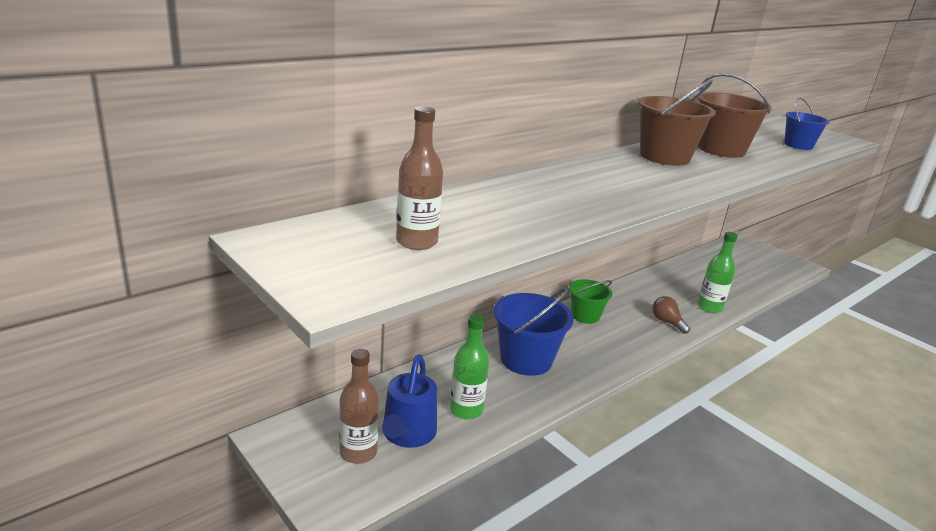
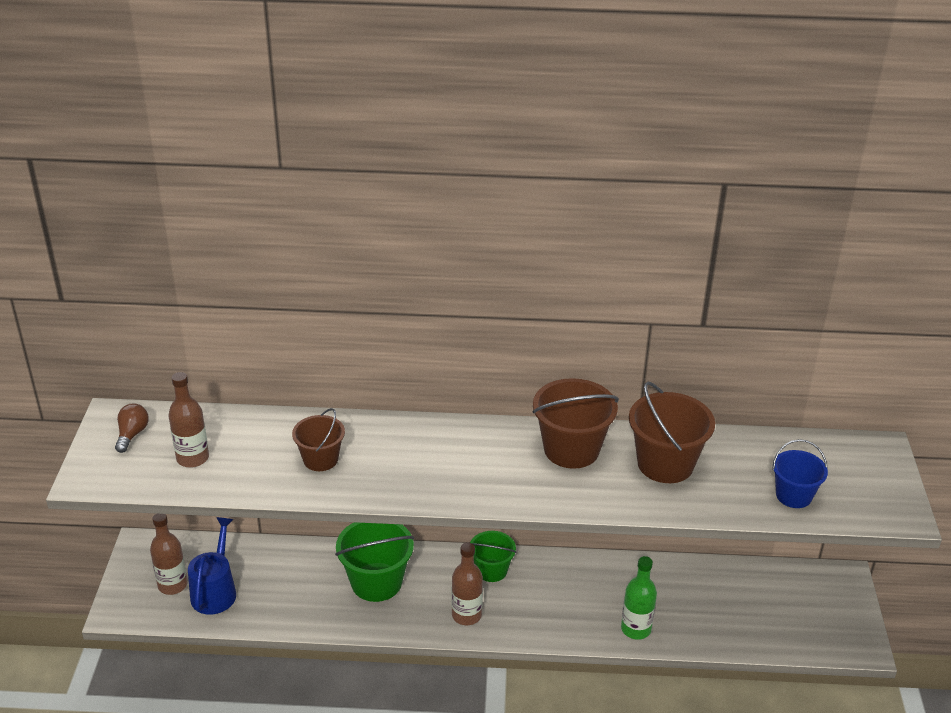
camera: 45 degrees right, 10 degrees up
(407, 434) = (215, 591): blue watering can -> blue watering can turned 135 degrees clockwise
(466, 410) = (275, 596): green bottle -> none
(526, 359) = (376, 582): blue bucket -> green bucket
(527, 208) = (320, 459): none -> brown bucket
(615, 348) = (466, 615): none -> brown bottle
(667, 322) = (561, 619): brown light bulb -> brown light bulb (132, 434)

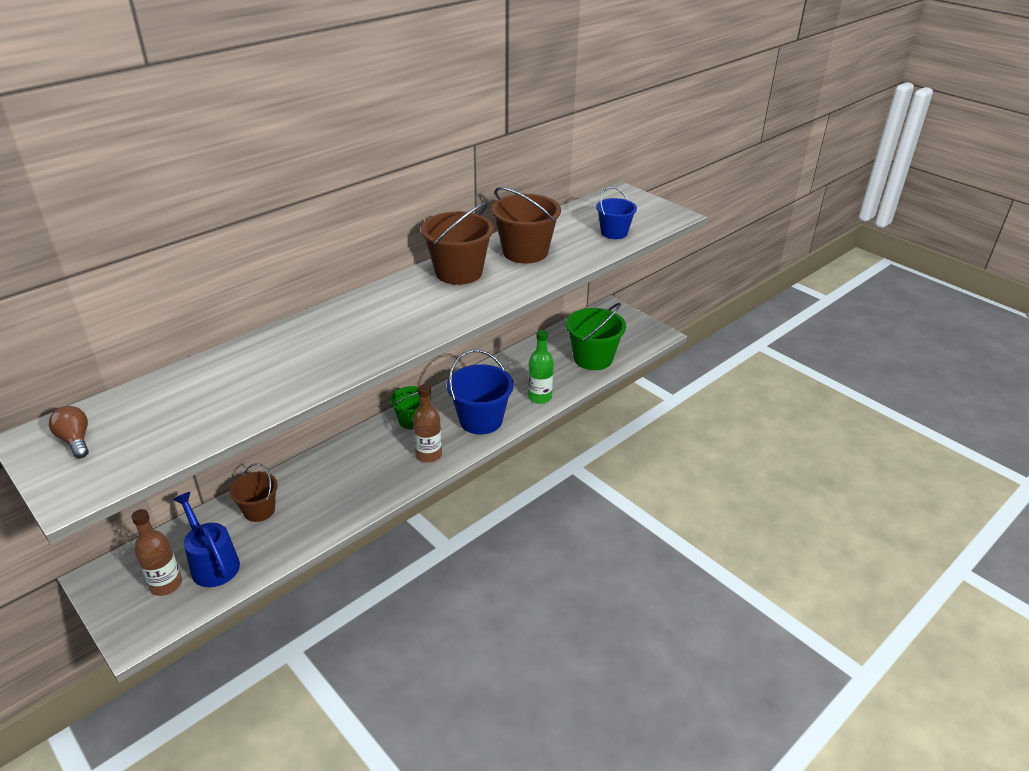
camera: 45 degrees left, 0 degrees up
(192, 458) = (165, 424): brown bottle -> none
(320, 459) = (285, 366): brown bucket -> brown bucket (259, 510)
(376, 582) = (340, 476): green bucket -> green bucket (593, 358)
(551, 613) = (481, 420): none -> blue bucket

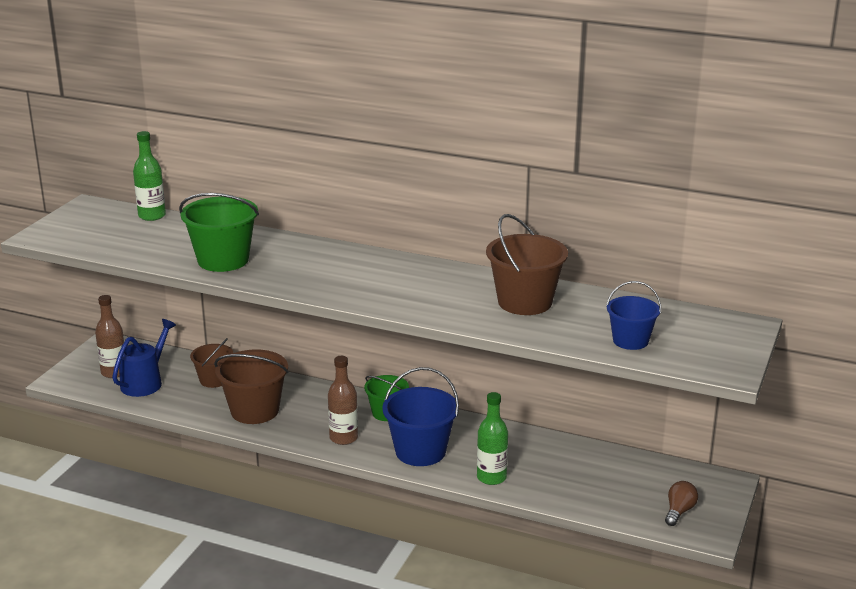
camera: 65 degrees right, 10 degrees down
(75, 440) = (93, 217): brown light bulb -> brown light bulb (679, 511)
(130, 396) = (152, 216): none -> green bottle
(458, 272) = (446, 280): brown bucket -> brown bucket (255, 410)
(593, 358) = (601, 495): green bucket -> green bucket (223, 260)

